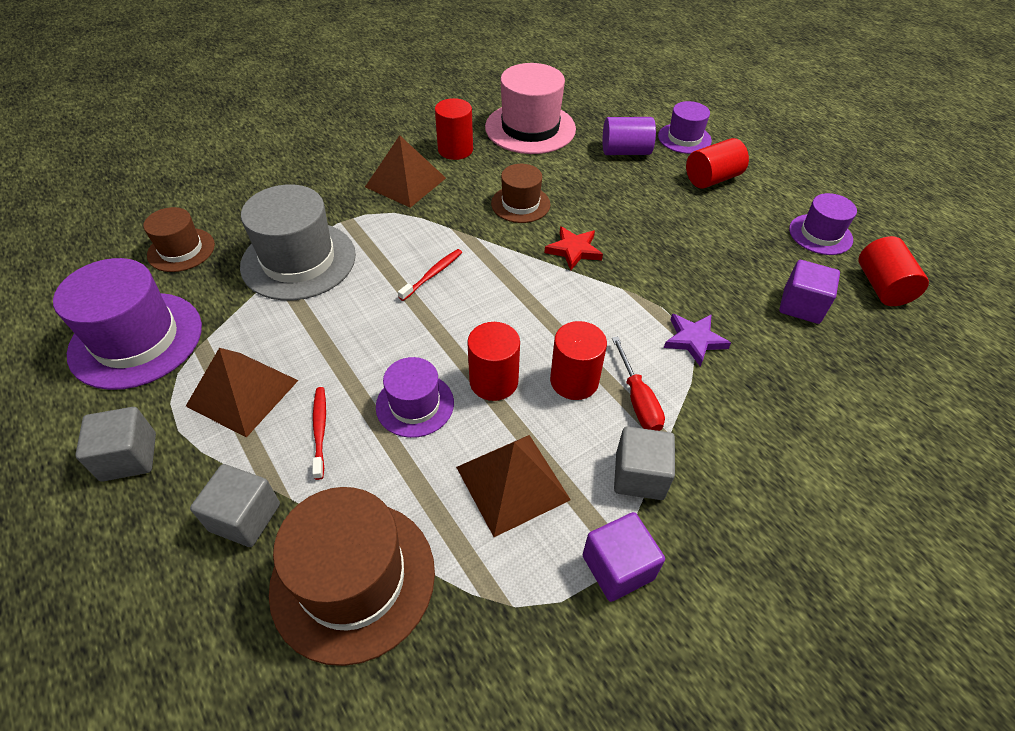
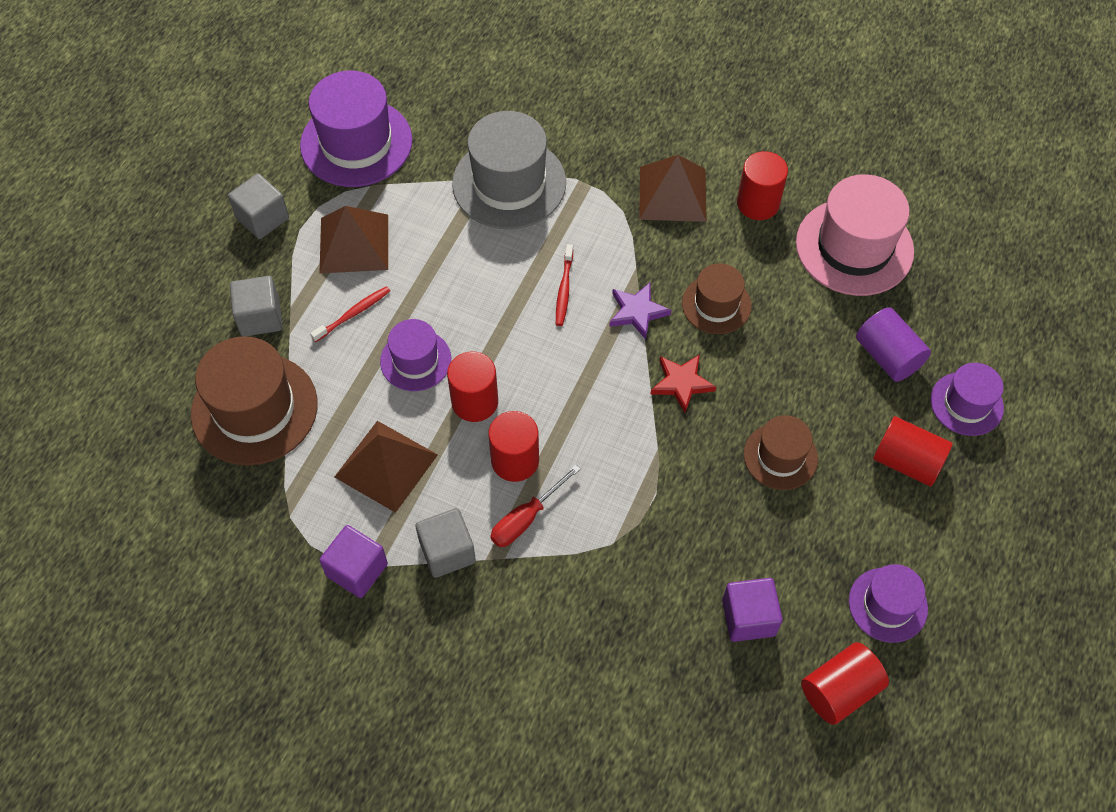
camera: 60 degrees right, 10 degrees up
(181, 250) = (461, 97): brown hat -> brown hat (780, 456)
(432, 274) = (564, 289): red toothbrush -> red toothbrush turned 90 degrees clockwise
(694, 340) = (630, 536): purple star -> purple star (637, 312)

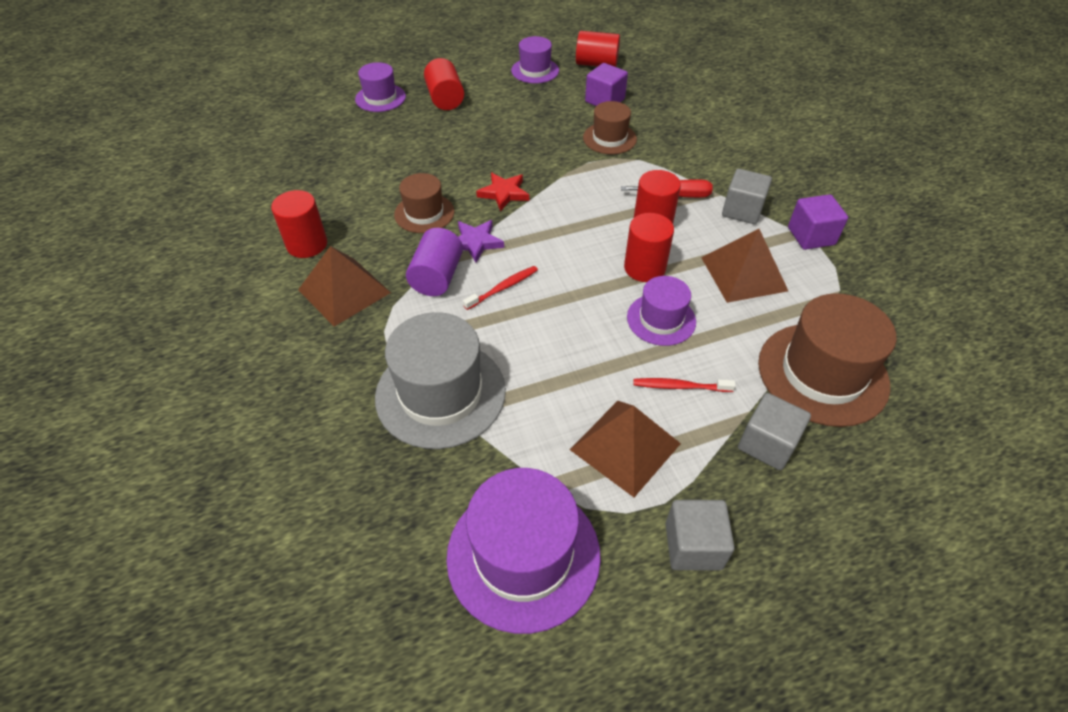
camera: 135 degrees left, 10 degrees down
(780, 456) = (501, 135): brown hat -> brown hat (609, 138)
(854, 247) = (302, 184): pink hat -> none
(887, 356) = (380, 134): purple cylinder -> purple cylinder (437, 277)

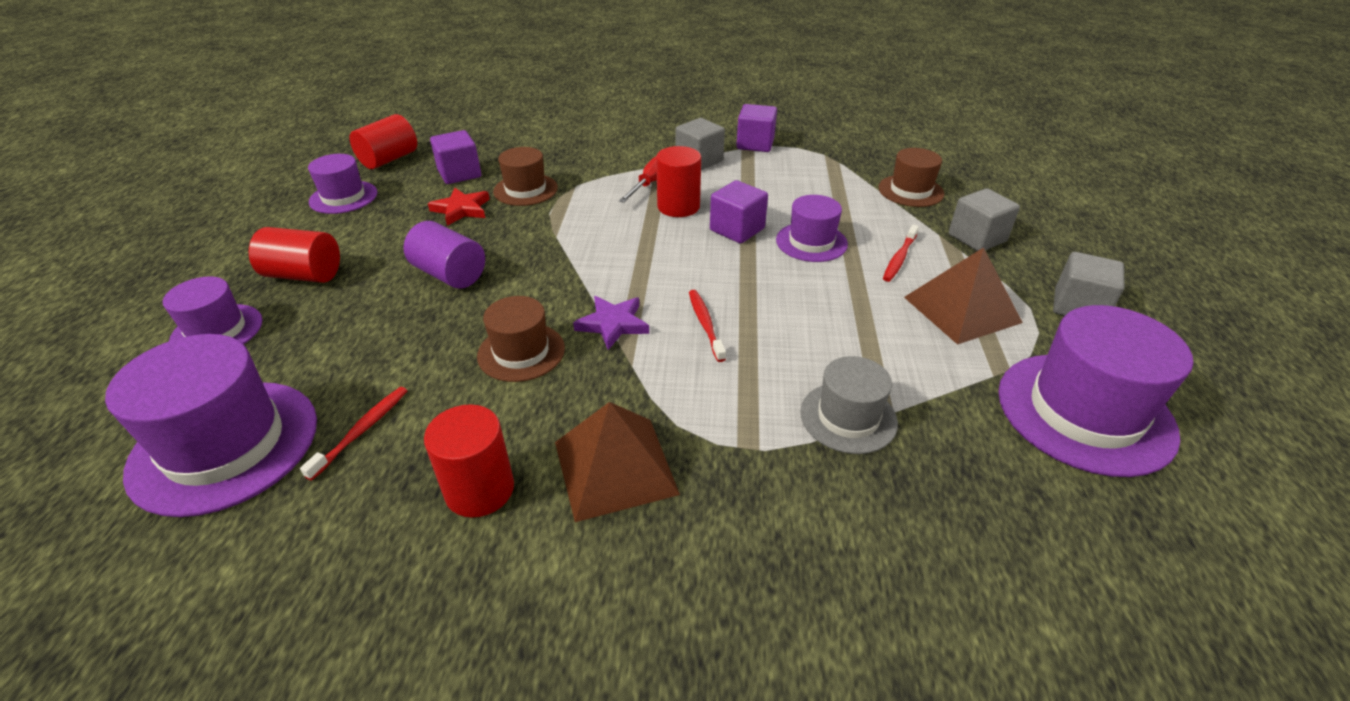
camera: 65 degrees left, 10 degrees down
(302, 146) = (225, 445): none -> purple hat
(330, 184) = (361, 431): none -> red toothbrush
(437, 277) = (650, 371): purple cylinder -> purple cylinder (450, 274)
(440, 393) = (848, 417): grey hat -> grey hat, size x0.58
(504, 193) = (545, 280): red star -> red star (461, 209)
(644, 268) = (737, 229): red cylinder -> purple cube
(743, 273) = (779, 185): brown pyramid -> none
(822, 373) = (910, 191): brown hat -> brown hat, size x0.58

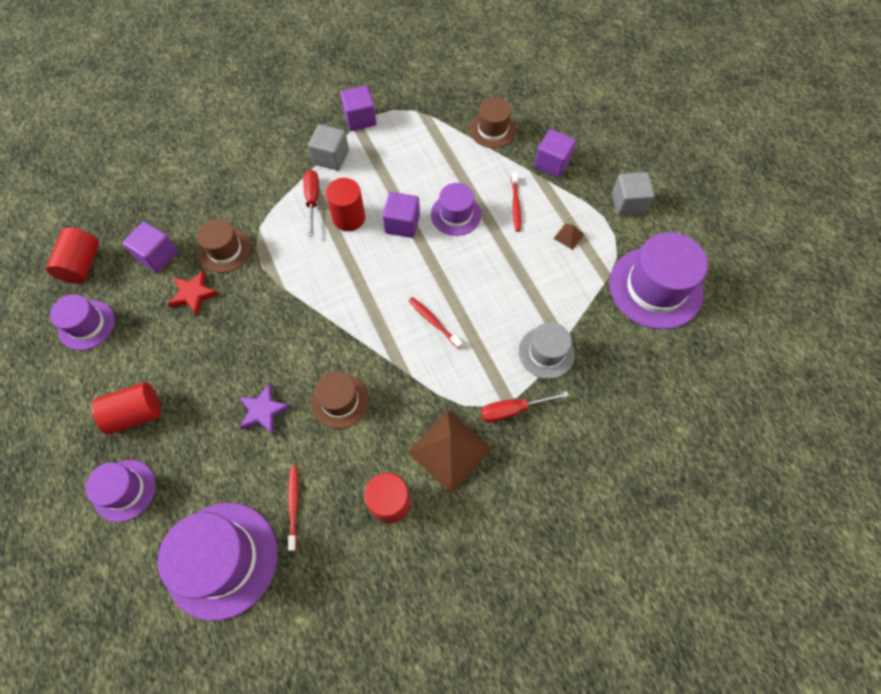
camera: 30 degrees left, 25 degrees up
(450, 274) = (240, 361): purple cylinder -> none
(613, 324) = (379, 350): purple star -> purple star (263, 411)
(748, 462) = (513, 410): none -> red screwdriver
(961, 309) = (568, 236): brown pyramid -> brown pyramid, size x0.44
(977, 238) = (552, 163): grey cube -> purple cube

